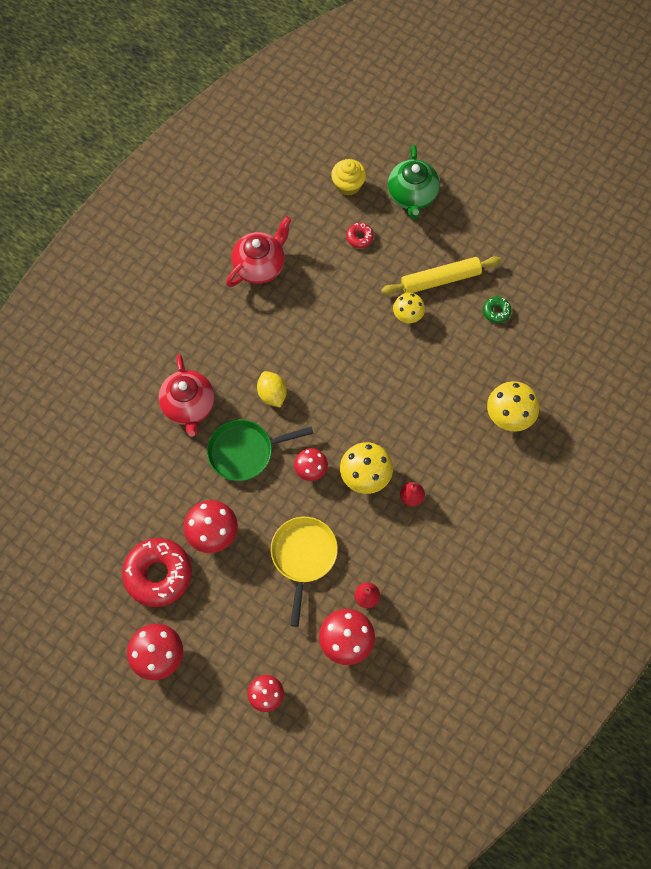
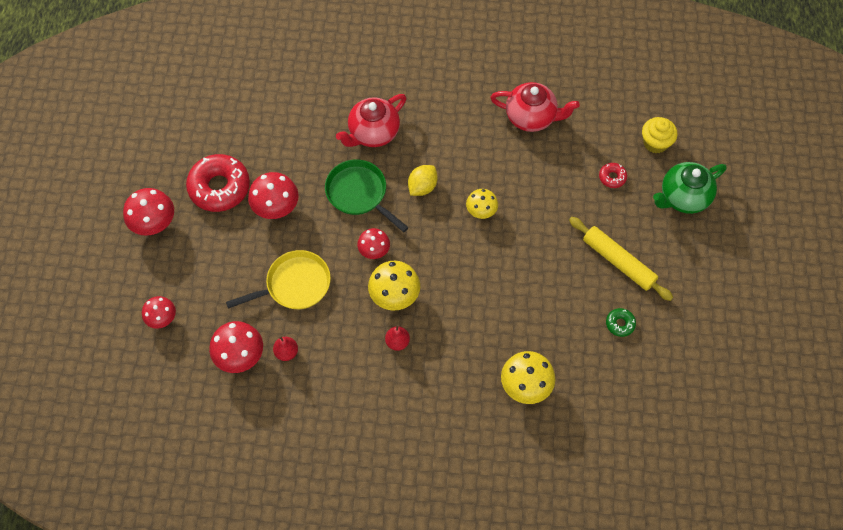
camera: 60 degrees right, 5 degrees down
(407, 315) = (565, 252): yellow mushroom -> yellow mushroom (481, 211)

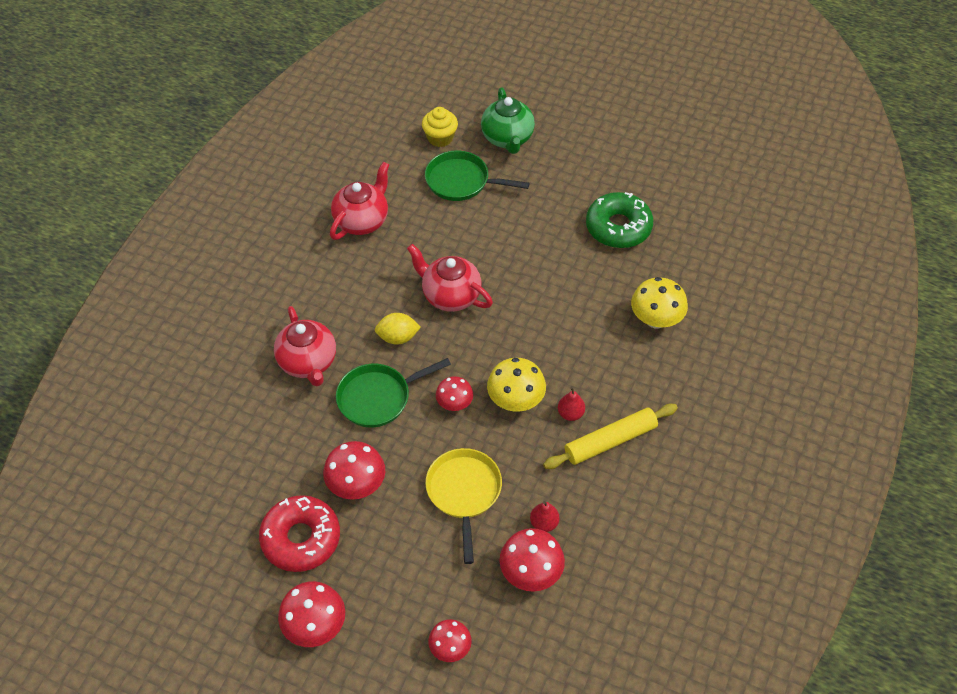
camera: 70 degrees left, 10 degrees down
(422, 187) = (398, 337): yellow lemon -> yellow lemon turned 60 degrees counterclockwise
(481, 211) = (450, 296): yellow mushroom -> red teapot
(612, 177) = (461, 181): red donut -> green pan
(618, 262) = (554, 207): yellow rolling pin -> yellow rolling pin (610, 441)
(620, 324) = (618, 227): green donut -> green donut, size x2.23

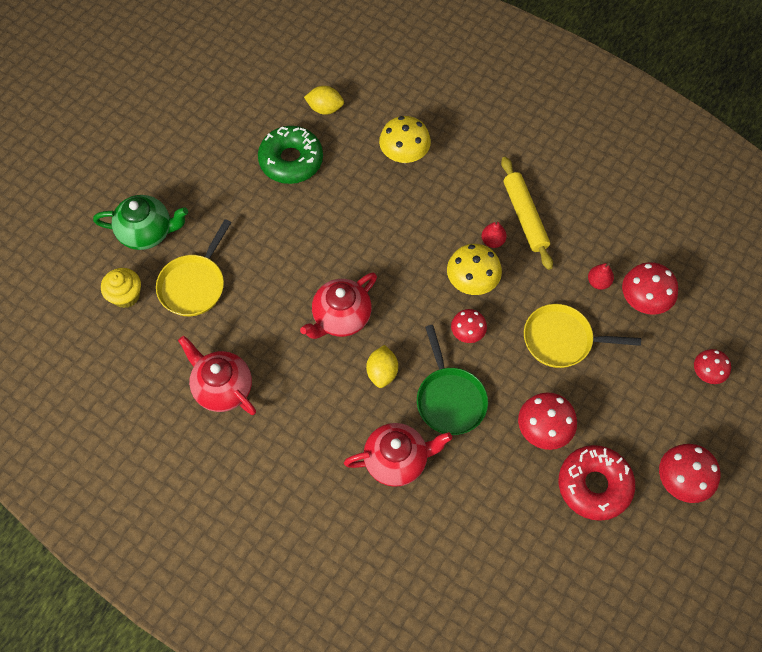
camera: 80 degrees left, 10 degrees up
(461, 181) = (194, 284): green pan -> yellow pan
(691, 243) = (325, 108): none -> yellow lemon

